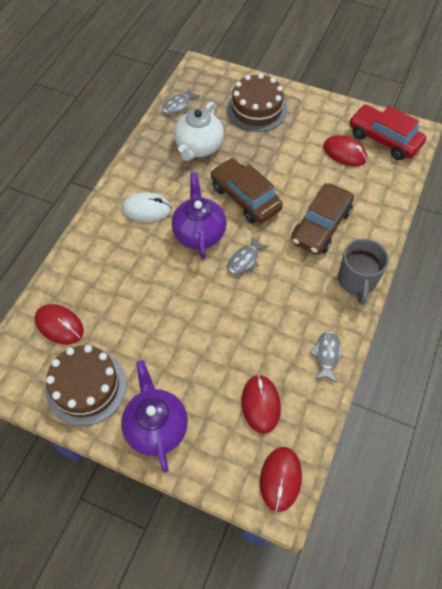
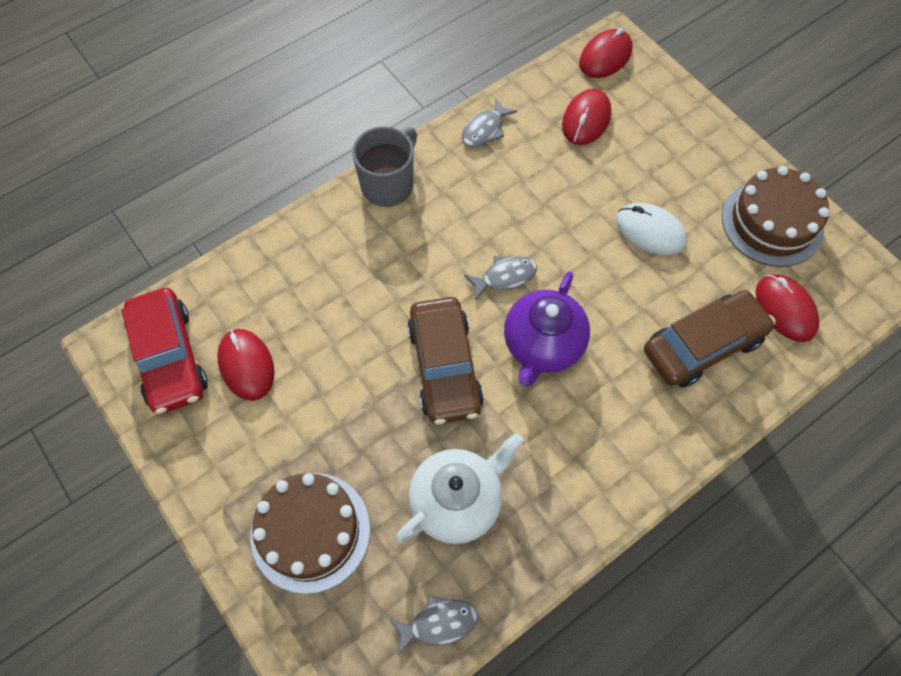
camera: 150 degrees left, 5 degrees up
(146, 209) = (599, 424): white mouse -> white mouse (650, 231)
(156, 426) = (707, 149): purple teapot -> none
(321, 226) = (374, 272): brown car -> brown car (703, 345)

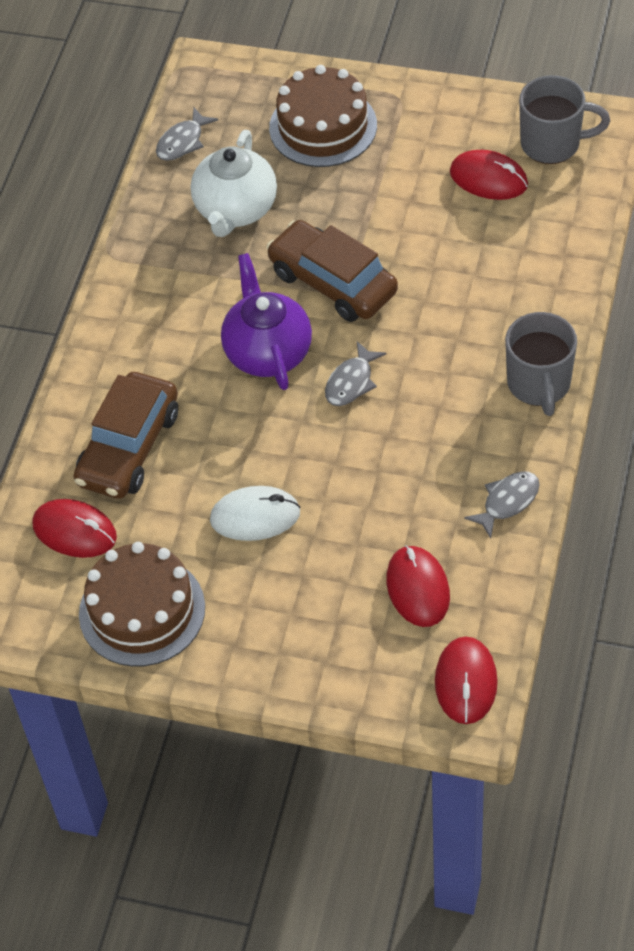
camera: 145 degrees right, 10 degrees down
(170, 357) = (552, 144): red car -> grey mug
(485, 129) = (507, 502): grey fish -> grey fish turned 45 degrees clockwise

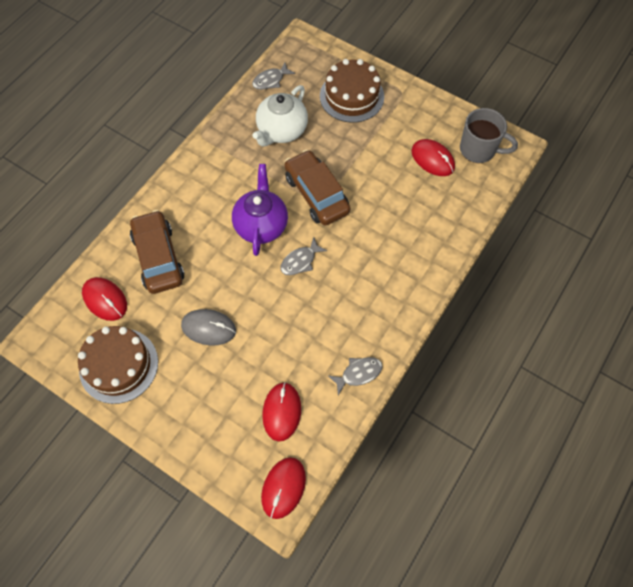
camera: 15 degrees right, 10 degrees up
(129, 447) = (158, 258): brown car -> brown car turned 120 degrees clockwise
(255, 516) = (208, 328): white mouse -> grey mouse
(539, 384) = (409, 302): grey mug -> none

